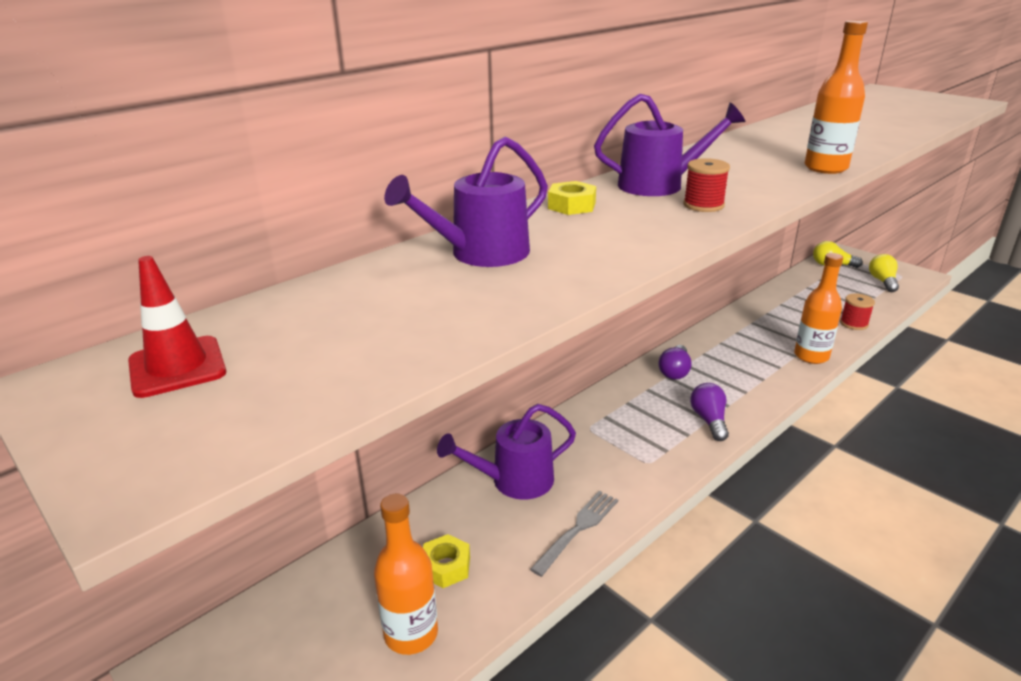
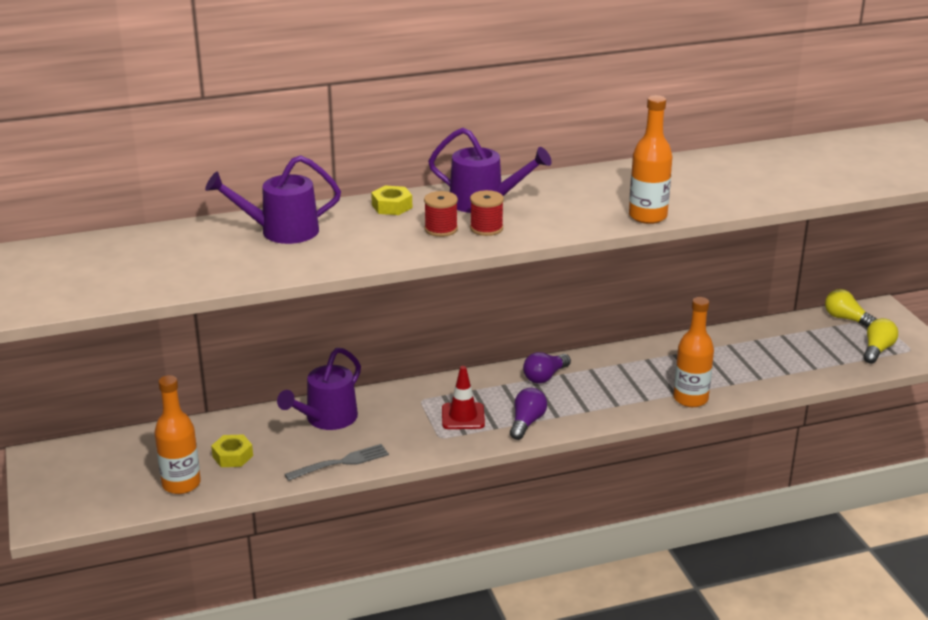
camera: 25 degrees right, 0 degrees up
(177, 367) = (55, 262): red traffic cone -> red traffic cone (463, 416)
(513, 481) = (326, 419): purple watering can -> purple watering can turned 60 degrees counterclockwise
(854, 323) = (778, 382): red spool -> red spool (441, 229)

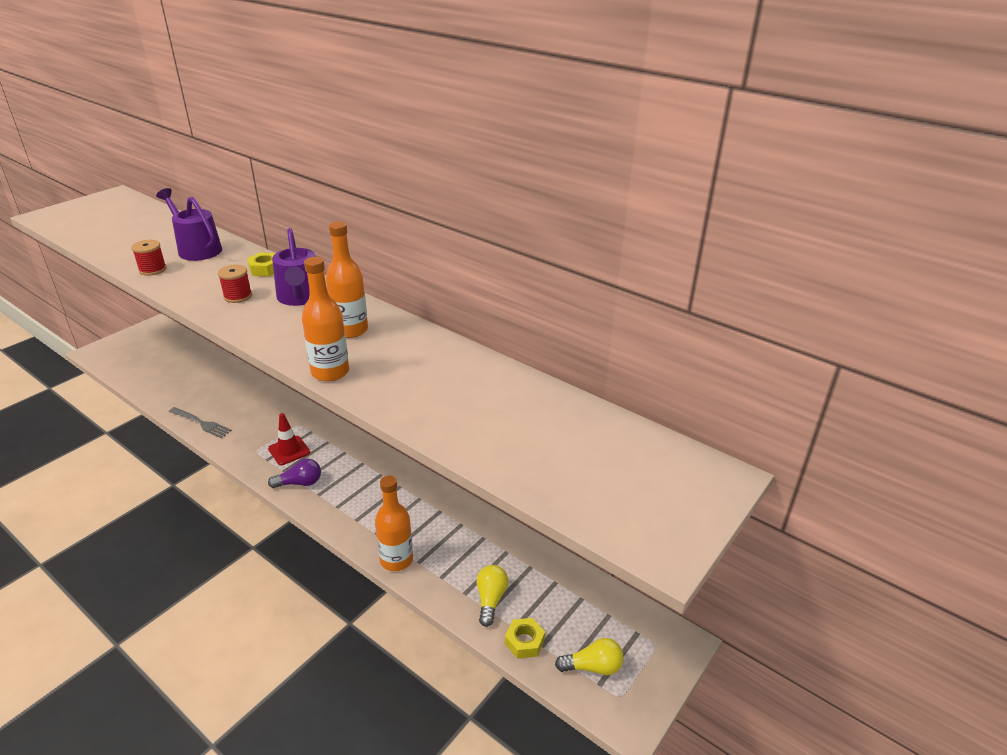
camera: 55 degrees right, 5 degrees up
(181, 484) = (149, 377): orange bottle -> orange bottle (350, 330)
(232, 456) = (187, 382): yellow nut -> yellow nut (524, 642)
(326, 419) = (250, 397): purple watering can -> none
(486, 228) = (251, 312): red spool -> red spool (152, 269)
(545, 377) = (371, 468): purple light bulb -> none
(846, 319) = (632, 620): yellow light bulb -> yellow light bulb (490, 599)

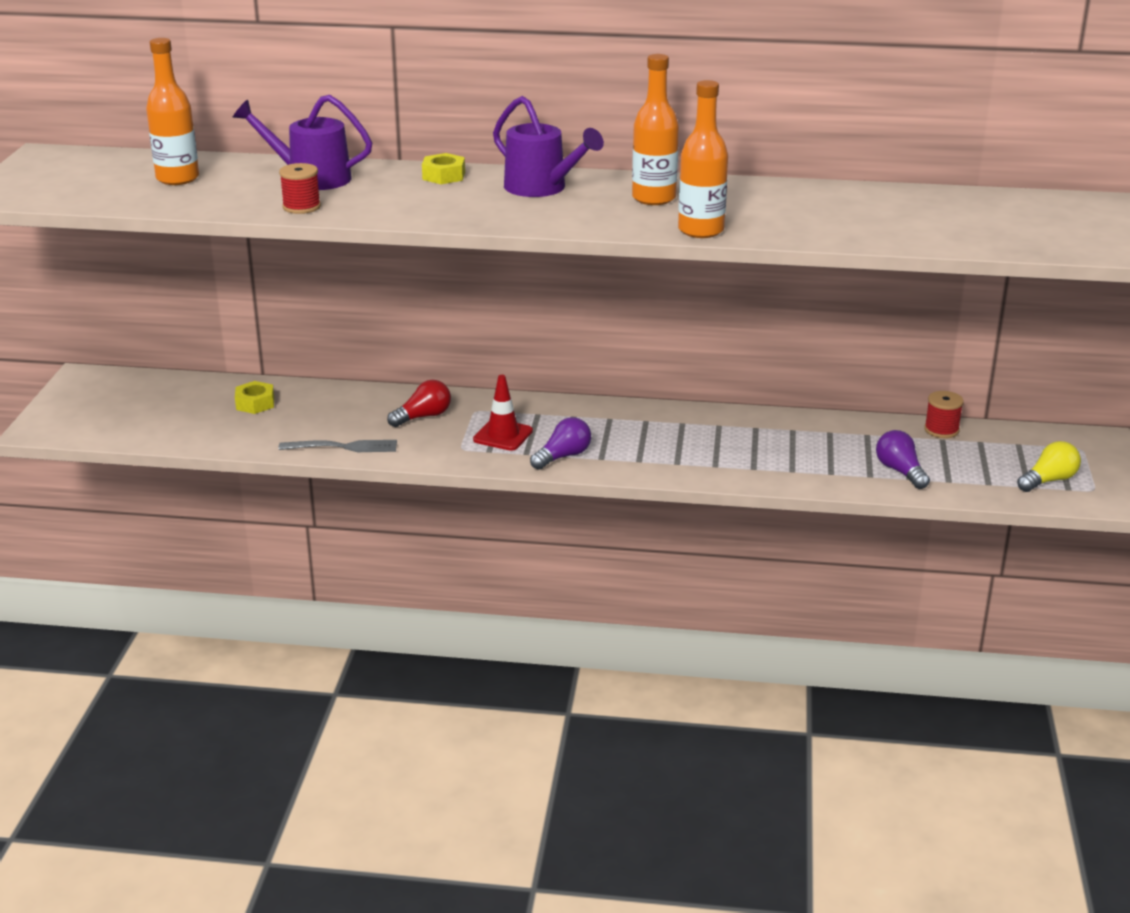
camera: 30 degrees left, 5 degrees down
(238, 296) = (466, 203): red spool -> red spool (941, 430)
(267, 417) = (423, 417): none -> red light bulb
(396, 560) = (767, 477): orange bottle -> orange bottle (177, 178)
(490, 599) = (900, 471): yellow light bulb -> purple light bulb
(524, 642) = (970, 487): yellow nut -> yellow nut (255, 403)

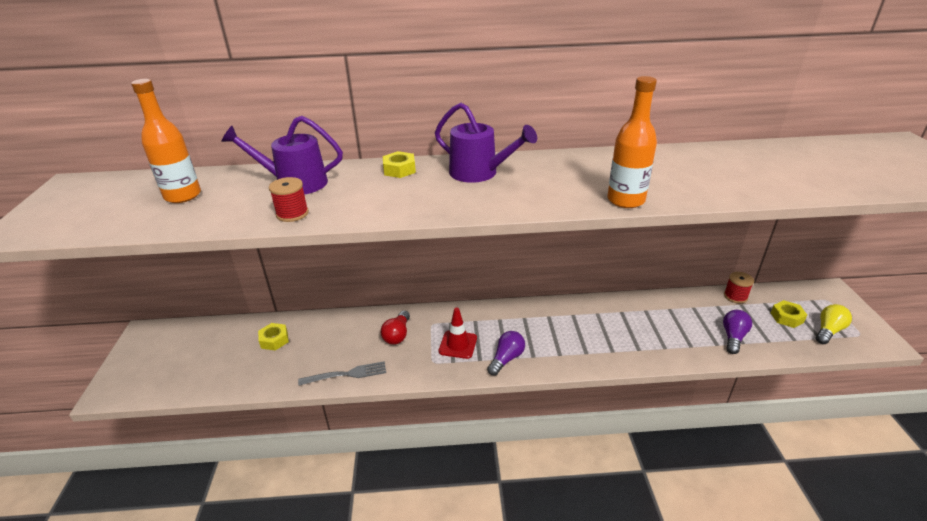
camera: 10 degrees left, 5 degrees up
(423, 417) = (397, 335): red light bulb -> red light bulb turned 150 degrees clockwise
(654, 198) = (568, 173): orange bottle -> none
(900, 471) = (733, 337): purple light bulb -> purple light bulb turned 60 degrees clockwise
(999, 460) = (786, 317): none -> yellow nut

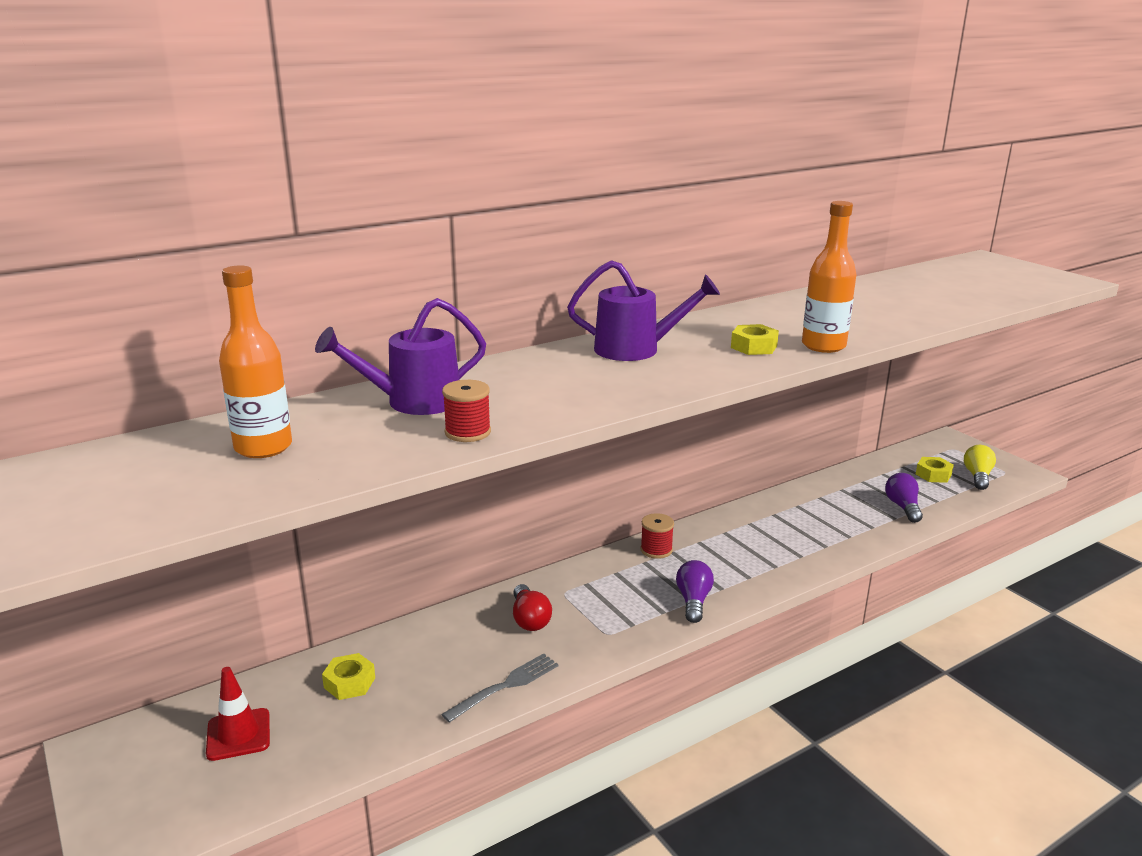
camera: 30 degrees left, 10 degrees down
(399, 170) = (533, 363): yellow nut -> yellow nut (753, 347)
(458, 344) = (620, 605): red traffic cone -> red traffic cone (238, 734)
(735, 296) = (871, 468): red spool -> red spool (656, 550)

